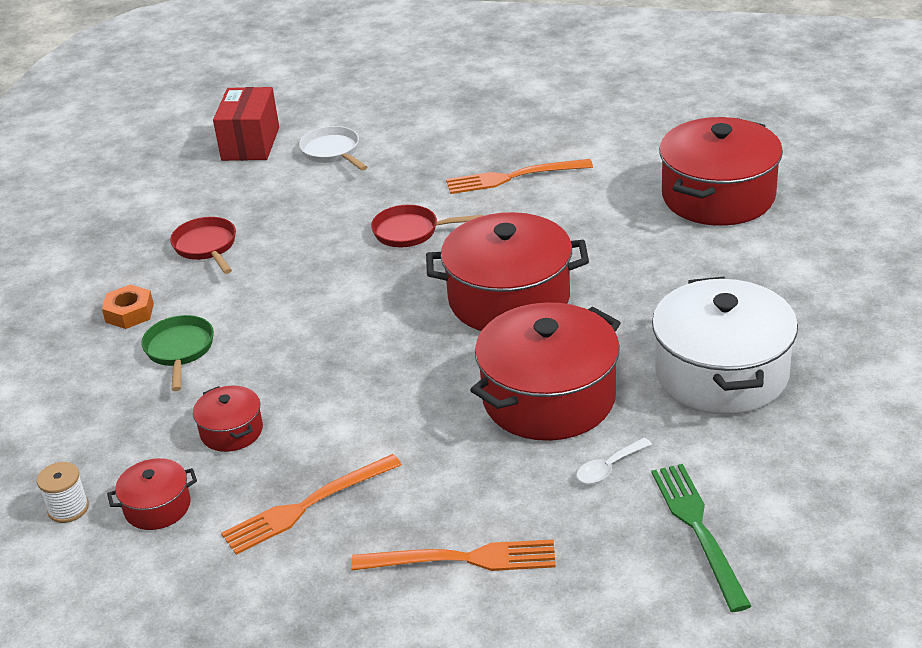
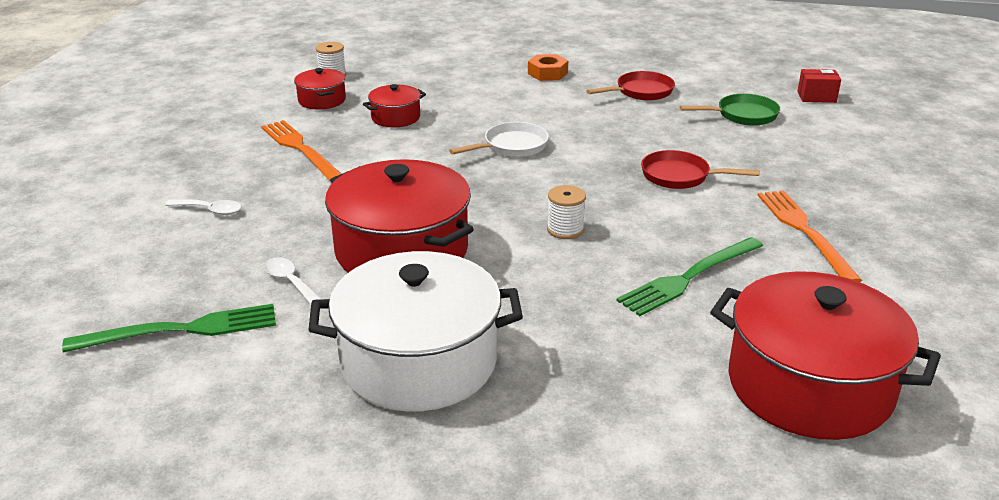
camera: 85 degrees right, 5 degrees down
(179, 350) = (498, 93): green pan -> green pan (743, 115)
(250, 144) = (816, 97): red box -> red box, size x0.55
(332, 152) = (817, 133): white pan -> white pan (512, 146)
(410, 232) = (680, 176): red pan -> red pan turned 75 degrees counterclockwise
(461, 559) = (210, 210): orange fork -> white spoon
(509, 299) = (565, 229): red pot -> white spool
(586, 236) = (689, 277): none -> green fork

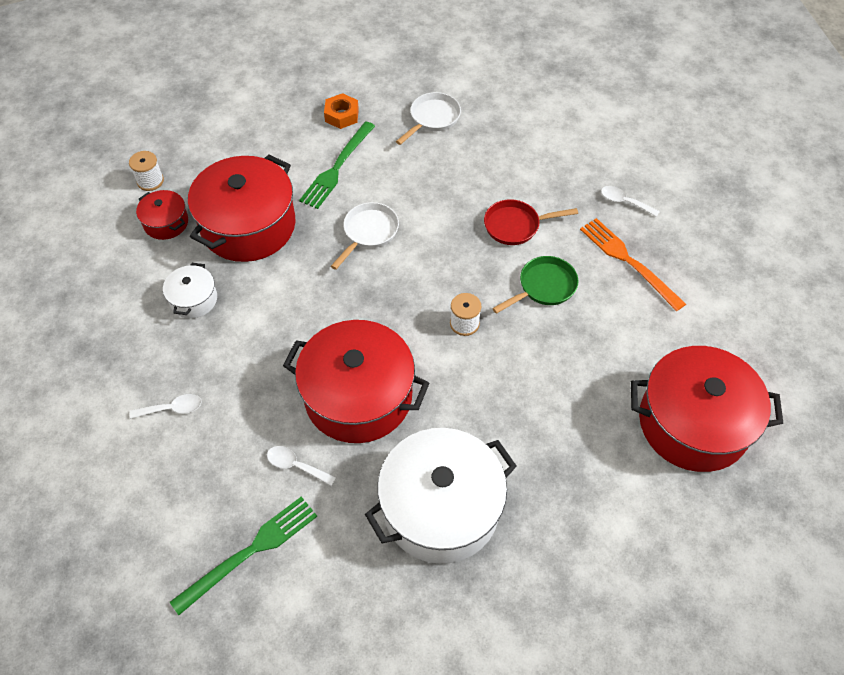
camera: 25 degrees left, 25 degrees up
(300, 149) = (193, 299): orange fork -> white pot
(395, 117) = (248, 226): red pot -> red pot, size x2.11
(641, 92) = (432, 118): red pan -> white pan
(689, 277) = (575, 344): green fork -> green fork (337, 167)
(743, 115) = (526, 126): green pan -> green pan (544, 287)
(816, 97) = (570, 81): red box -> none
(829, 188) = (624, 202): none -> white spoon

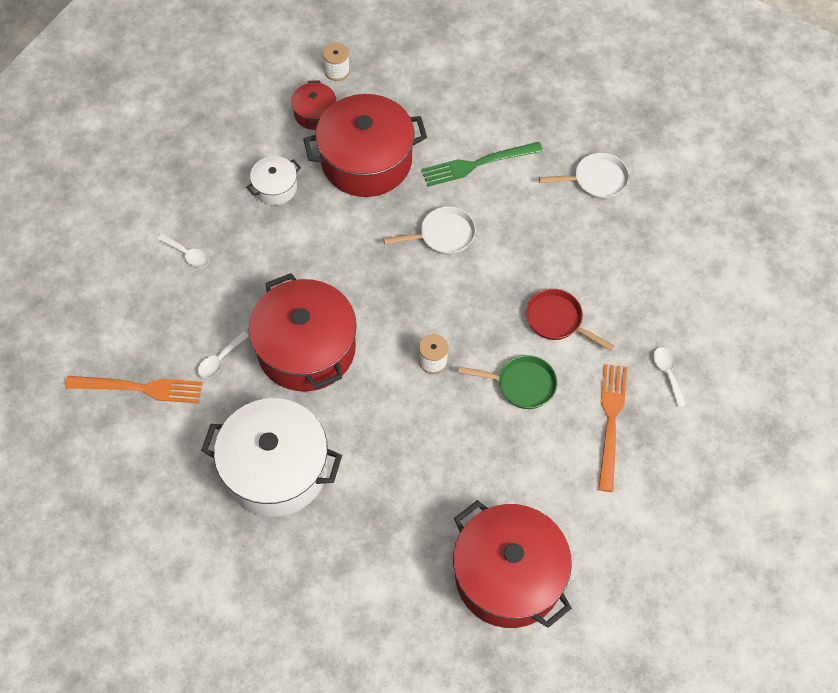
camera: 45 degrees right, 5 degrees up
(250, 552) = (139, 388): green fork -> orange fork
(296, 465) = (220, 359): white spoon -> white spoon turned 120 degrees counterclockwise
(341, 115) = (528, 122): orange nut -> none

